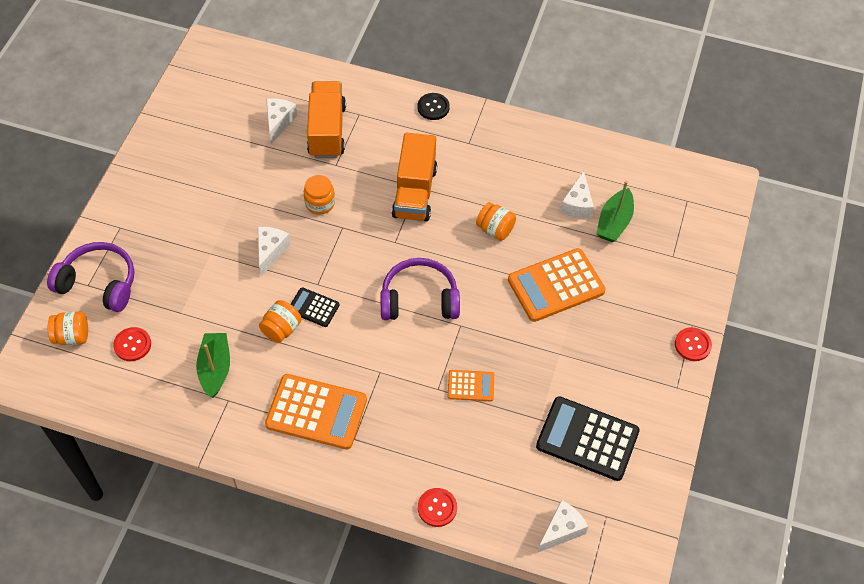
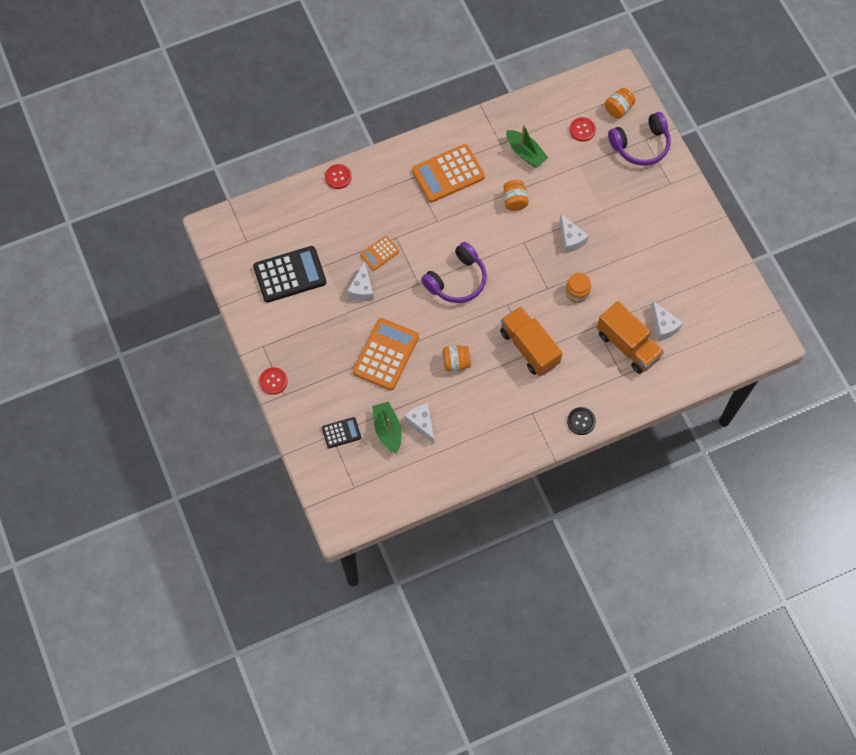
camera: 140 degrees right, 10 degrees up
(313, 307) = (510, 227): black calculator -> black calculator (341, 433)
(561, 530) = (264, 216): white cheese -> white cheese (362, 289)

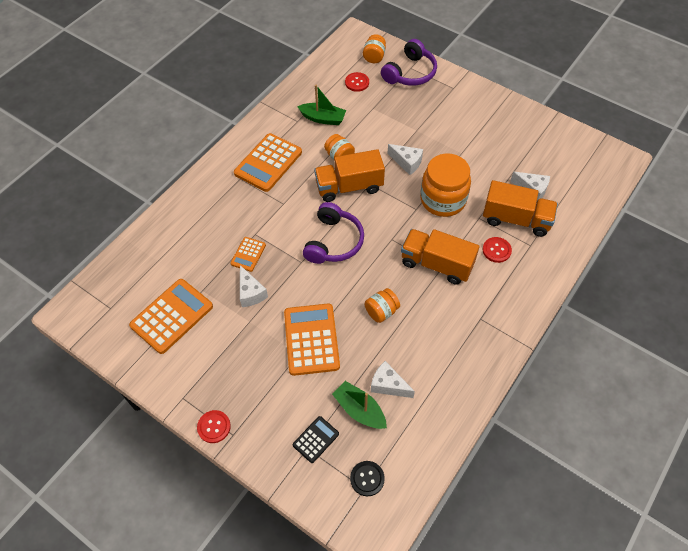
camera: 30 degrees left, 10 degrees down
(290, 275) = (172, 316): black calculator -> orange calculator
(338, 177) = (169, 211): red button -> red button (496, 250)
(503, 235) = (349, 187): none -> orange truck
(577, 292) = (443, 200): orange jar -> orange jar, size x1.93
(581, 421) = (527, 302): black button -> black button (367, 478)

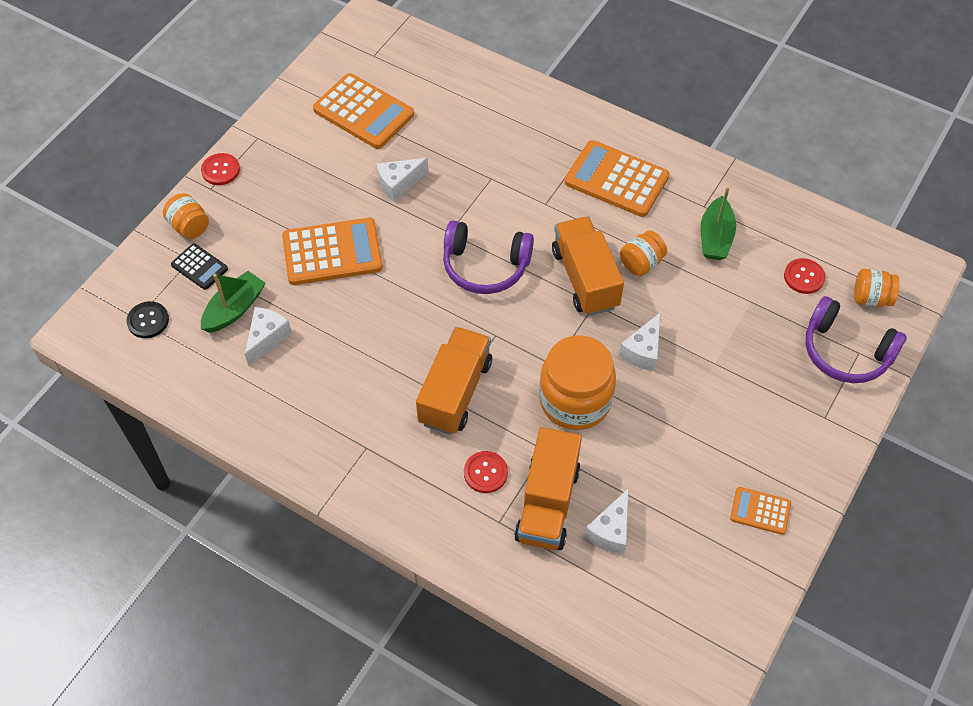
camera: 85 degrees right, 0 degrees up
(248, 254) = (457, 174): orange calculator -> orange calculator (760, 511)
(381, 311) = (375, 327): orange jar -> orange jar (189, 226)

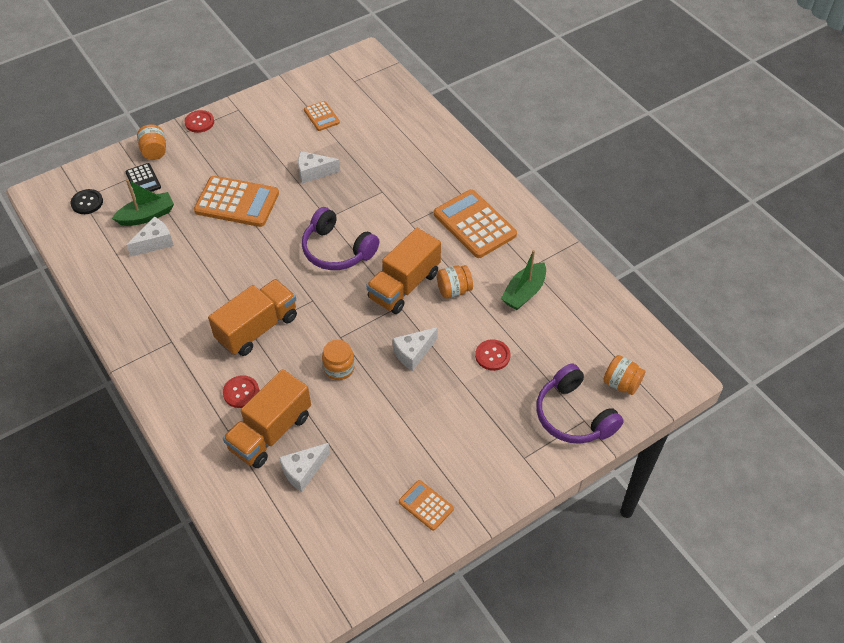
camera: 25 degrees right, 5 degrees down
(363, 112) = (321, 116): orange calculator -> orange calculator, size x0.52
(575, 400) = (339, 368): orange jar -> orange jar, size x0.52
(585, 278) = (404, 285): orange truck -> orange truck turned 150 degrees counterclockwise
(804, 277) = (576, 347): red button -> red button (492, 356)

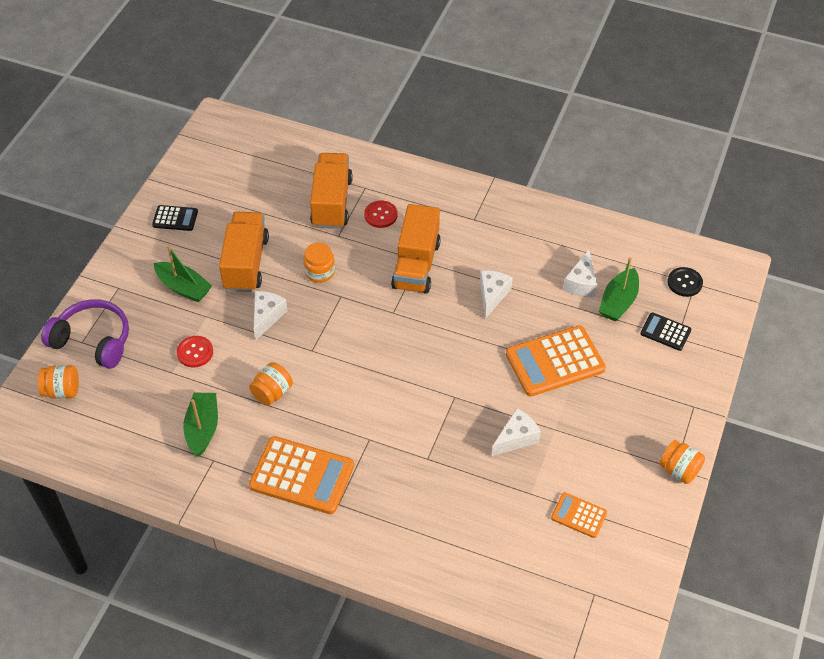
camera: 145 degrees right, 0 degrees up
(154, 151) = (693, 366): orange jar -> orange jar (679, 470)
(199, 122) = (693, 426): red button -> none
(303, 471) = (284, 193): white cheese -> white cheese (492, 296)
(337, 250) = (414, 369): purple headphones -> none
(404, 285) = (322, 371): orange truck -> orange truck (246, 263)
(426, 505) = (175, 218): orange calculator -> black calculator
(465, 422) = (184, 287): none -> green boat

